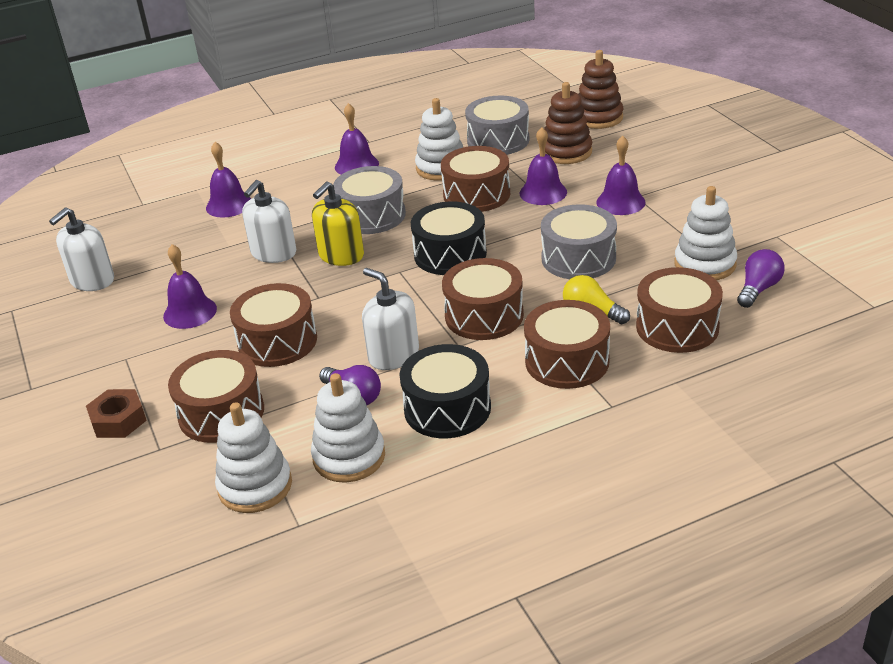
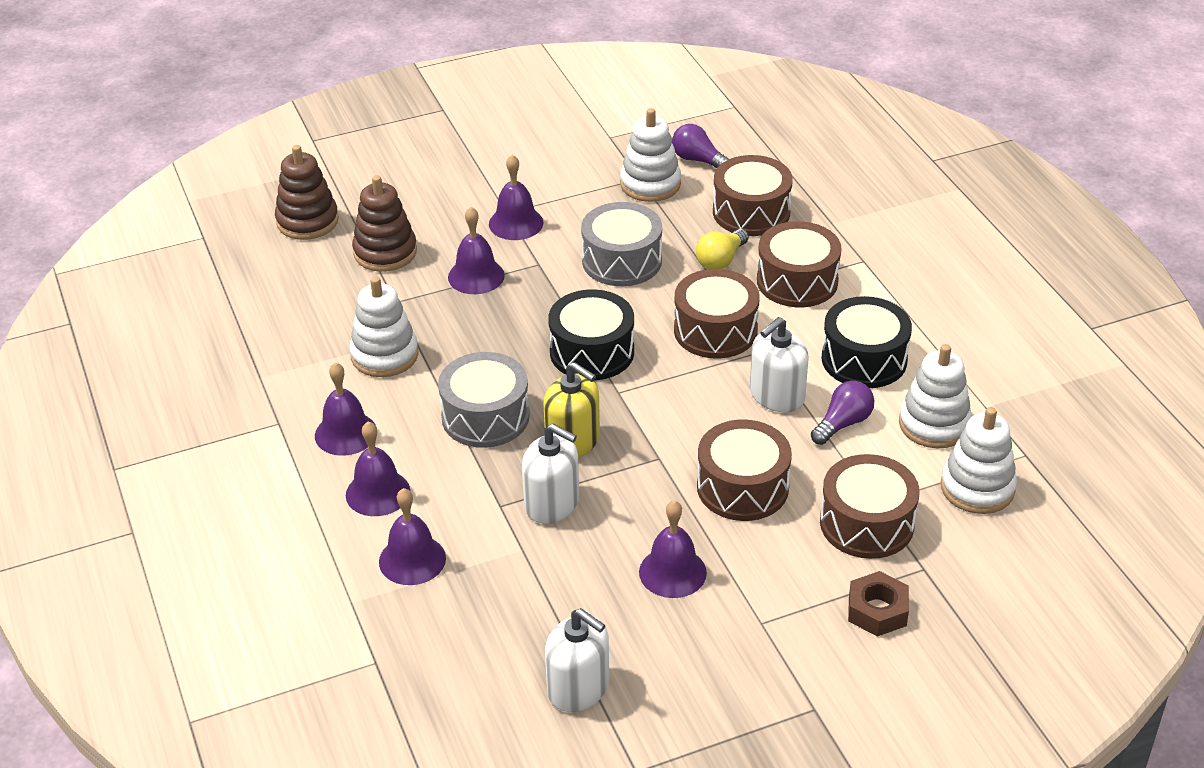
camera: 90 degrees left, 5 degrees up
(295, 184) = (378, 493): none -> purple bell
(476, 194) = (463, 327): brown drum -> none
(498, 140) = (330, 304): grey drum -> none

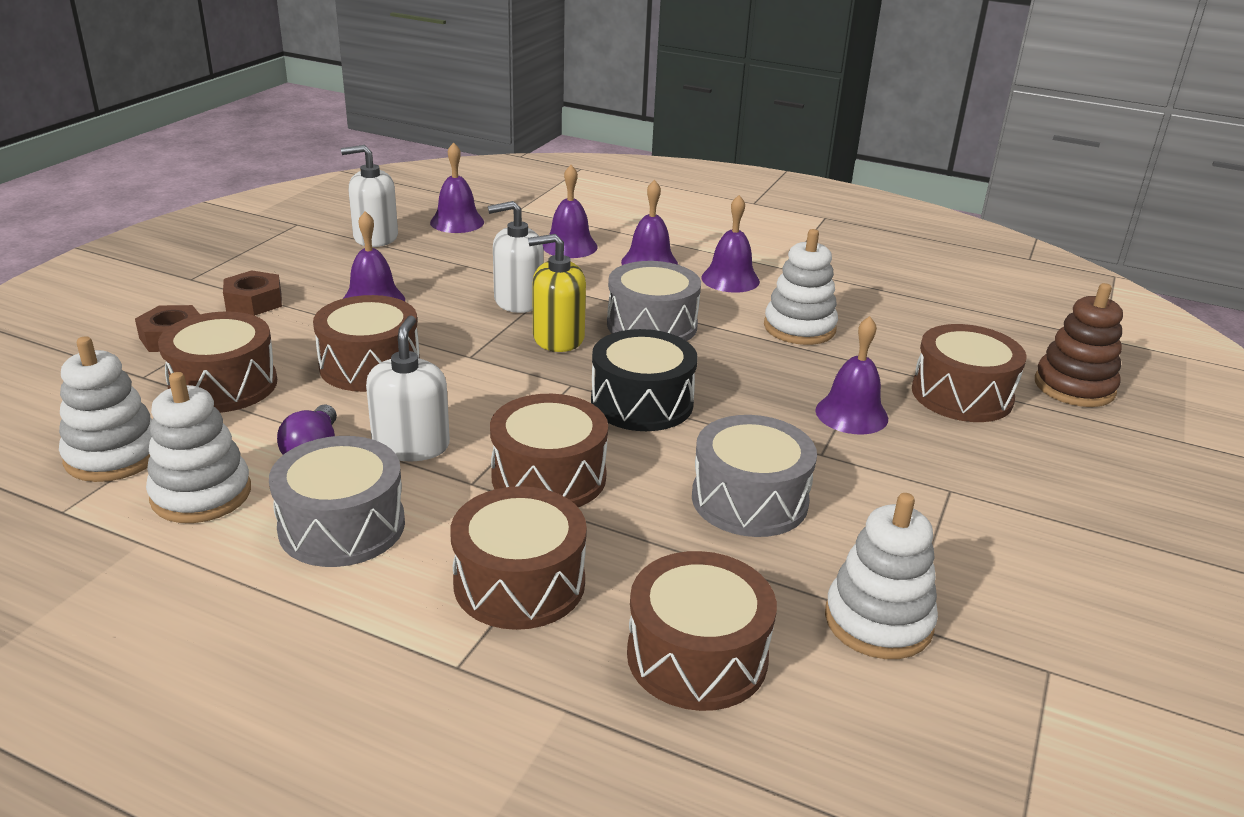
camera: 135 degrees right, 10 degrees down
(385, 252) = (962, 395): brown stacking toy -> brown drum
(516, 223) = (918, 482): purple bell -> purple bell (457, 222)
(698, 160) = (886, 707): purple light bulb -> none
(721, 260) = (645, 560): yellow light bulb -> none
(778, 630) = (254, 302): none -> brown nut
(864, 359) = (342, 526): black drum -> grey drum

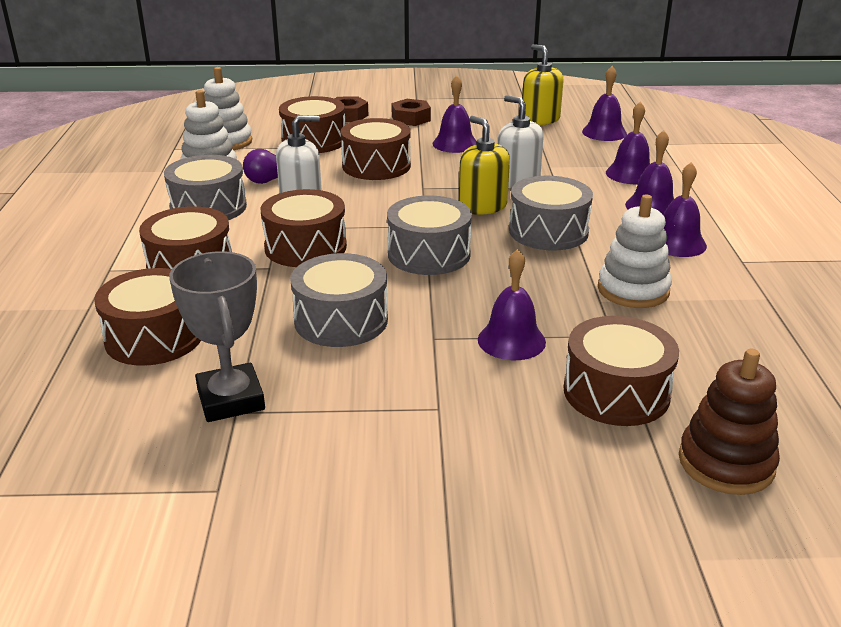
camera: 65 degrees right, 0 degrees up
(375, 237) = (540, 119): white soap dispenser -> yellow soap dispenser
(642, 403) = (429, 254): black drum -> grey drum
(878, 621) = (231, 399): white stacking toy -> grey trophy

